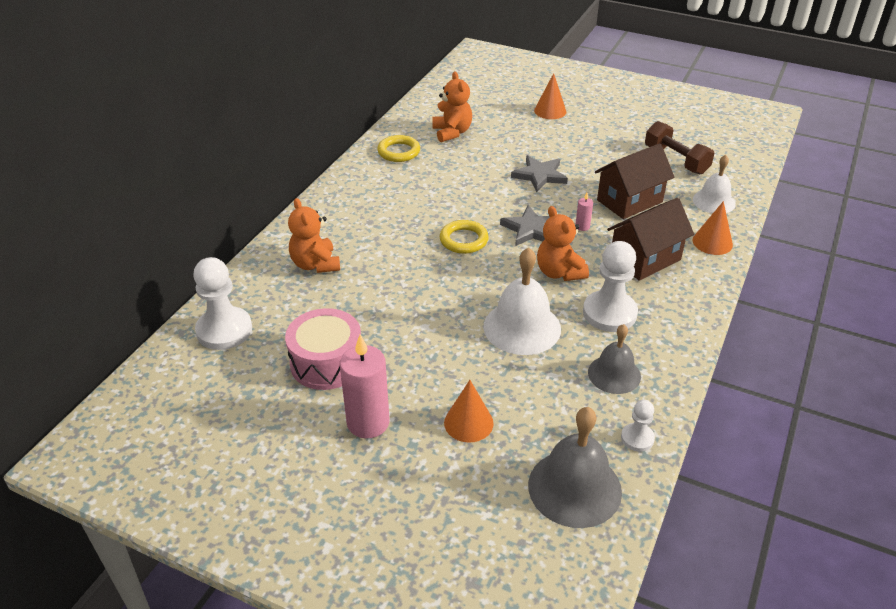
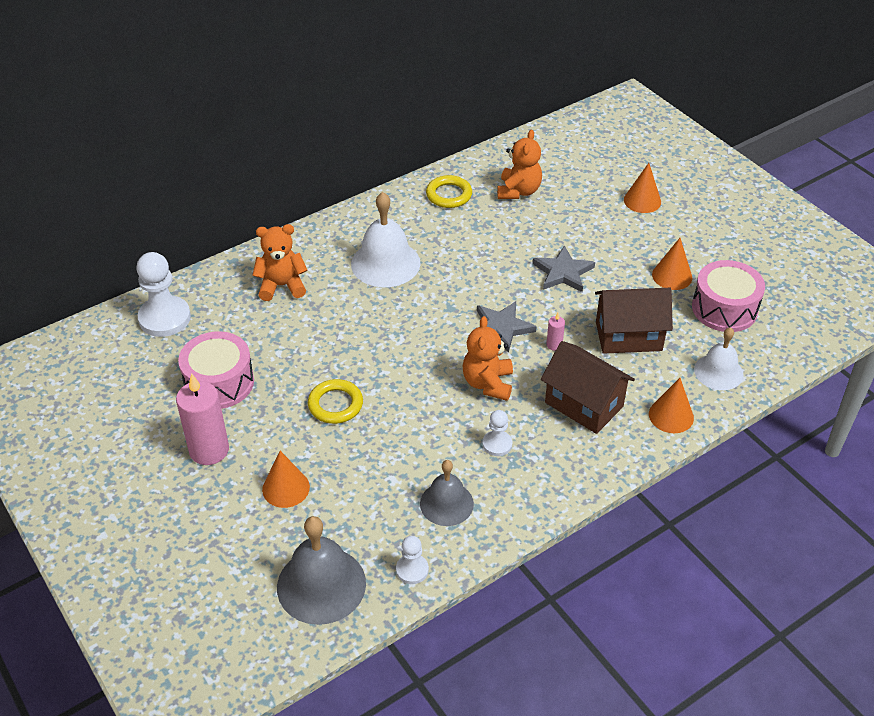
camera: 30 degrees right, 5 degrees up
(315, 264) = (282, 286): orange teddy bear -> orange teddy bear turned 75 degrees clockwise
(464, 240) = (429, 314): yellow ring -> yellow ring (335, 404)
(522, 327) = (405, 422): white bell -> white bell (385, 263)
(609, 313) = (497, 444): white pawn -> white pawn, size x0.53
(619, 151) = (672, 276): none -> orange cone
(645, 259) = (584, 404): brown house -> brown house turned 45 degrees clockwise
(676, 160) = (724, 308): brown dumbbell -> pink drum

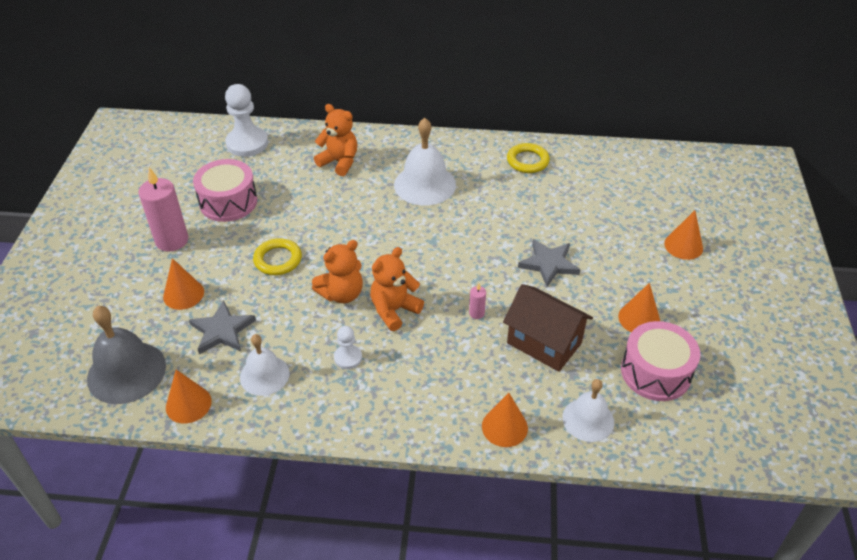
camera: 40 degrees right, 0 degrees up
(412, 570) = (188, 404): white pawn -> orange cone
(446, 503) = (264, 375): grey bell -> white bell
(501, 328) = (452, 277): grey star -> grey star (222, 331)
(518, 191) = (585, 185): orange teddy bear -> orange teddy bear (342, 294)
(584, 404) = (446, 372): brown house -> none

